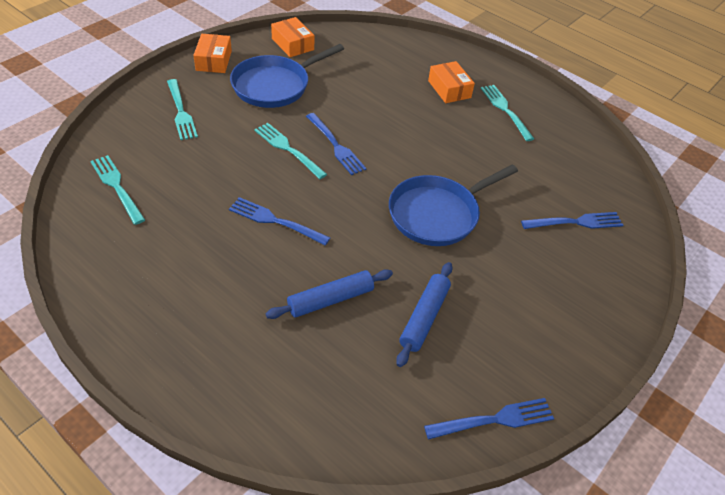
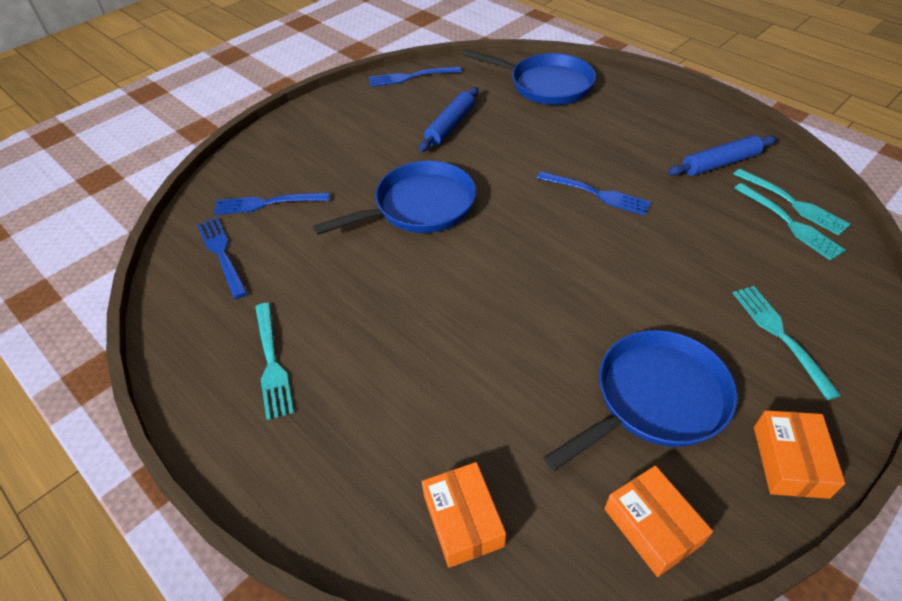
camera: 170 degrees left, 0 degrees up
(288, 149) = (603, 279): turquoise fork -> turquoise fork (792, 203)
(303, 394) = (546, 85): none -> blue pan
(330, 300) = (531, 134): blue rolling pin -> blue rolling pin (720, 163)
(335, 145) = (540, 287): blue fork -> blue fork (222, 254)
(449, 89) = (350, 406): orange box -> orange box (463, 520)

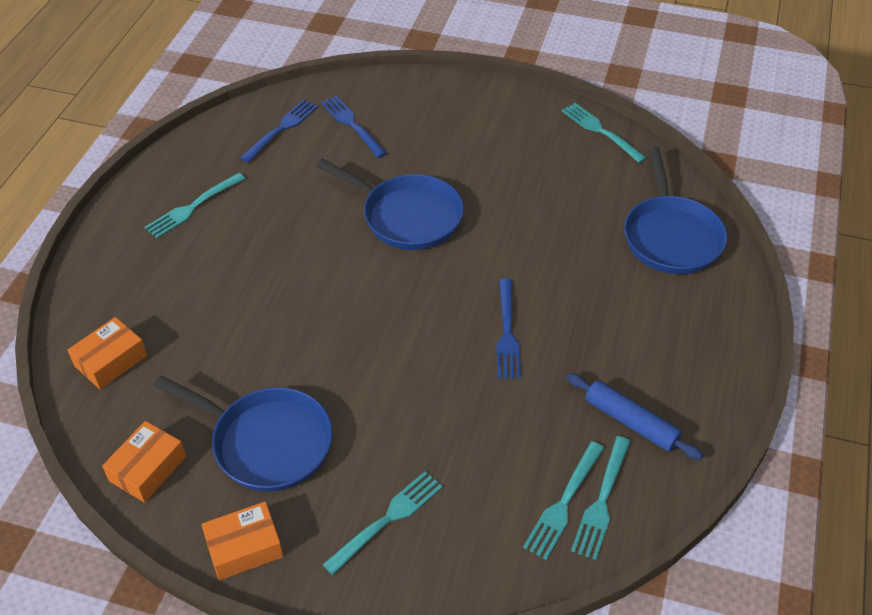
camera: 60 degrees right, 0 degrees up
(411, 77) = (601, 131): blue fork -> turquoise fork
(450, 126) = (540, 191): blue rolling pin -> none

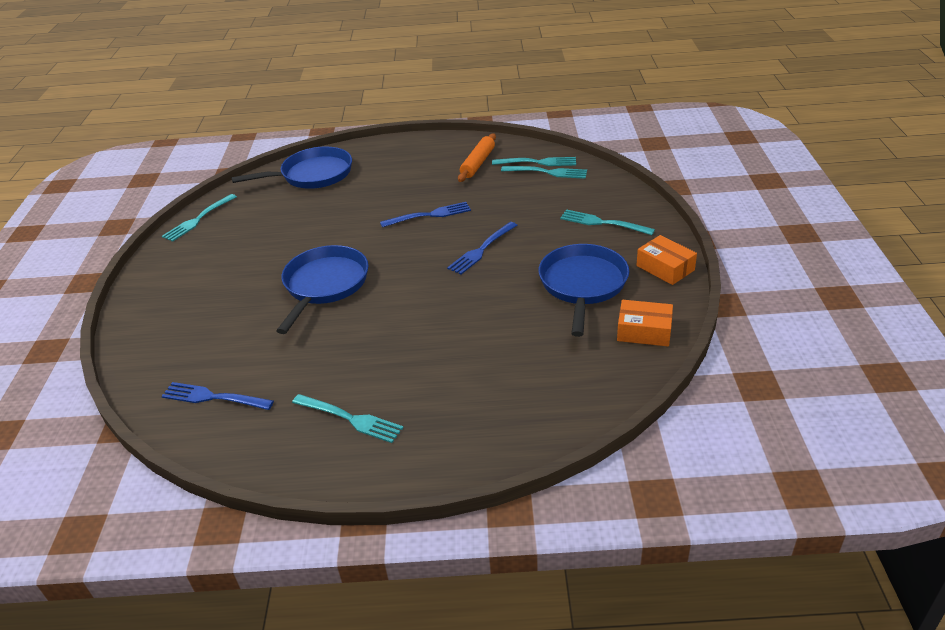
camera: 105 degrees left, 10 degrees down
(111, 361) = (562, 394): orange box -> none
(352, 125) = (201, 351): blue fork -> blue fork (482, 249)
(631, 422) = (477, 163): blue rolling pin -> orange rolling pin

